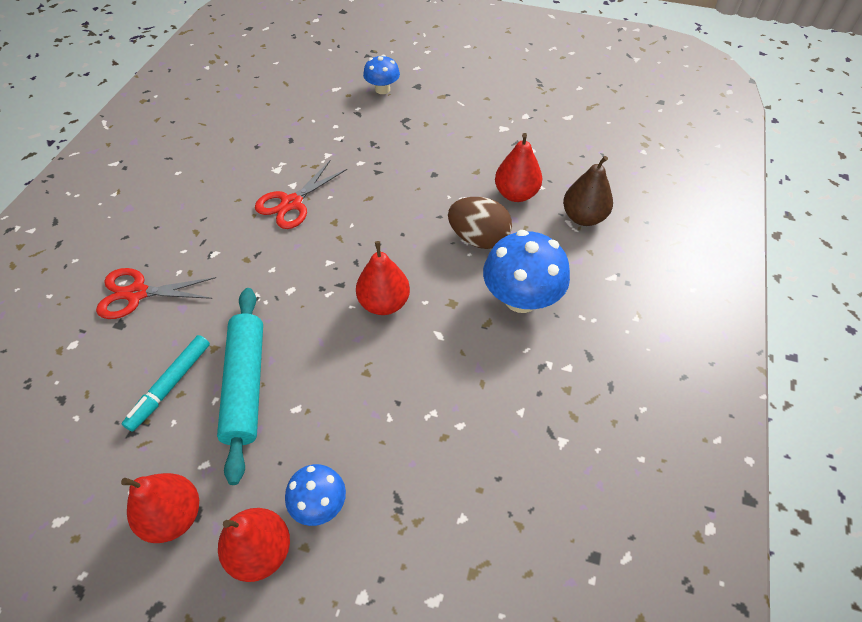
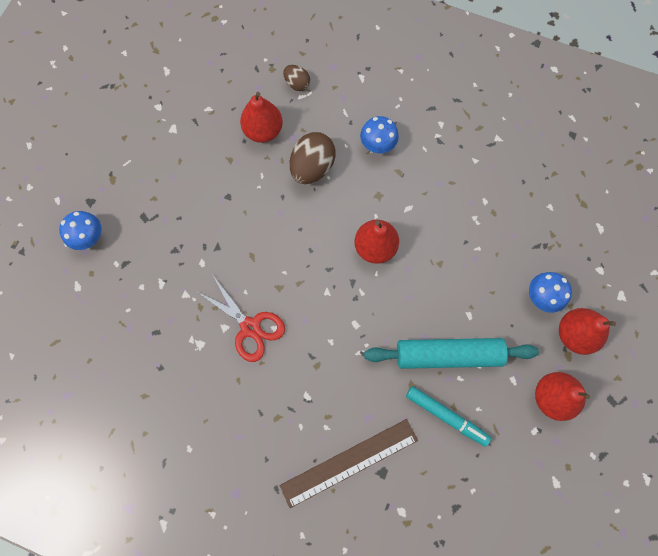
camera: 85 degrees left, 20 degrees up
(137, 293) = (349, 462): red scissors -> brown ruler
(521, 298) = (377, 145): blue mushroom -> blue mushroom, size x0.57
(583, 217) = (297, 84): brown pear -> brown egg

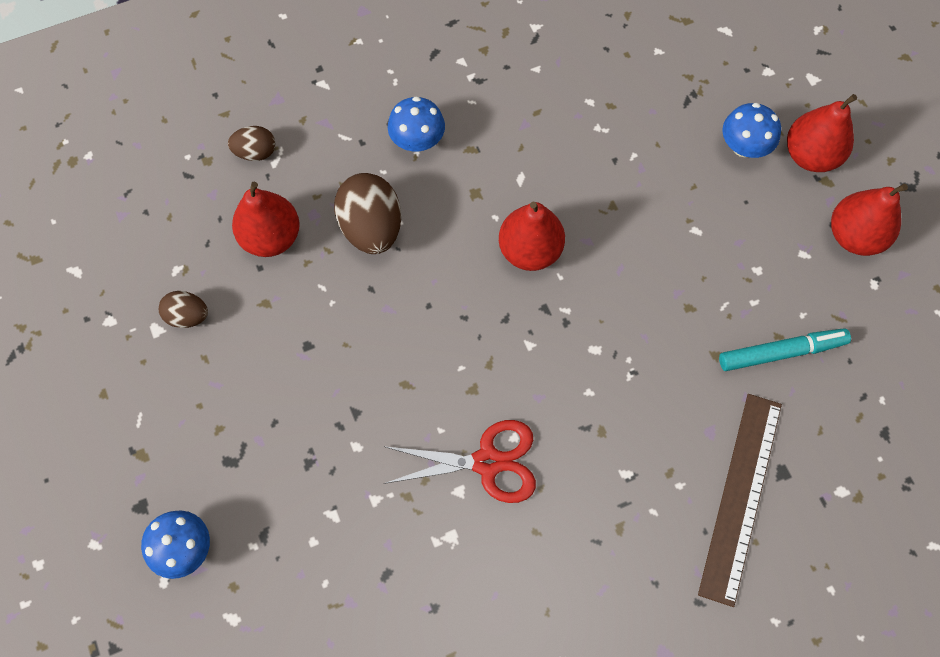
camera: 45 degrees left, 5 degrees down
(191, 135) = (188, 316): none -> brown egg
(448, 355) = (718, 290): turquoise rolling pin -> none

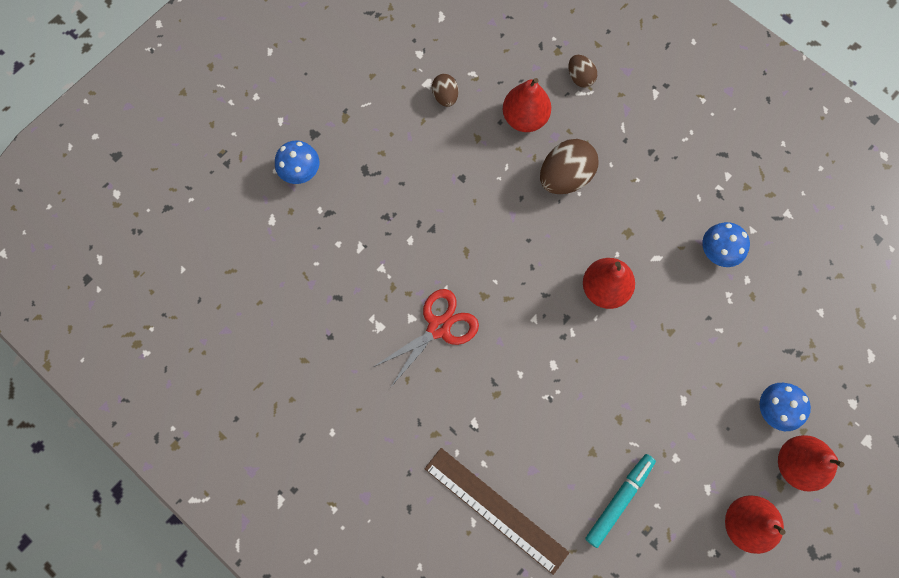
camera: 65 degrees right, 5 degrees up
(417, 140) = (647, 175): blue mushroom -> blue mushroom (718, 251)
(487, 462) = (439, 327): red scissors -> red scissors turned 105 degrees counterclockwise
(740, 496) = (495, 510): brown ruler -> brown ruler turned 45 degrees clockwise
(781, 352) = (619, 500): turquoise marker -> turquoise marker turned 105 degrees counterclockwise

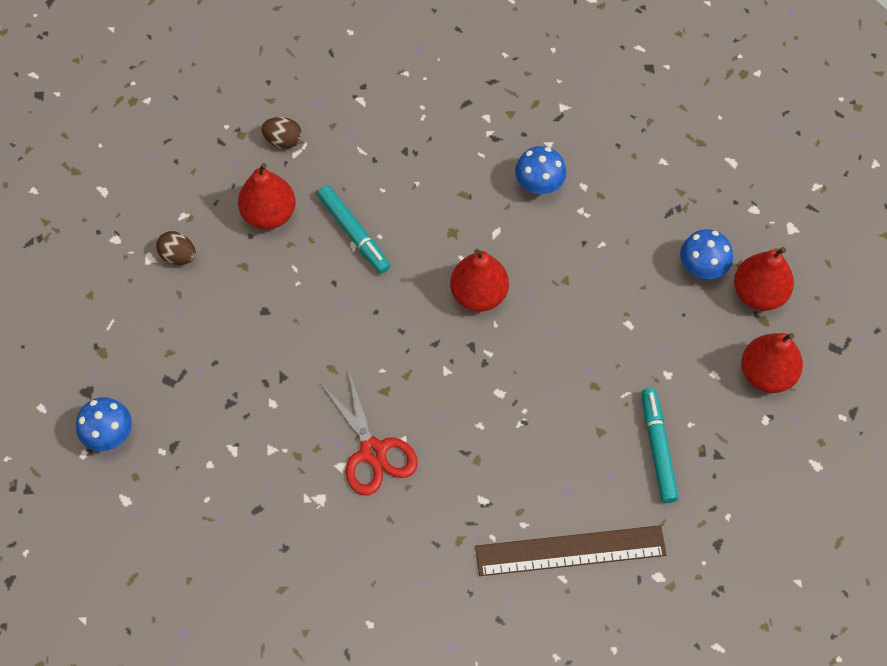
camera: 45 degrees left, 10 degrees down
(439, 327) = (373, 451): red scissors -> red scissors turned 150 degrees clockwise
(565, 177) = (354, 233): brown egg -> turquoise marker

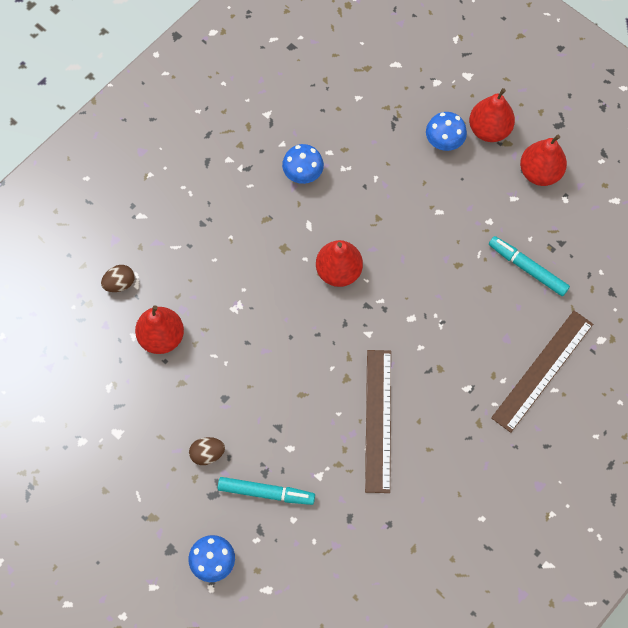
camera: 45 degrees left, 5 degrees up
(178, 256) = (134, 414): brown egg -> brown egg (207, 454)
(354, 233) = (226, 301): turquoise marker -> turquoise marker (266, 492)
(373, 451) = (378, 420): red scissors -> brown ruler

